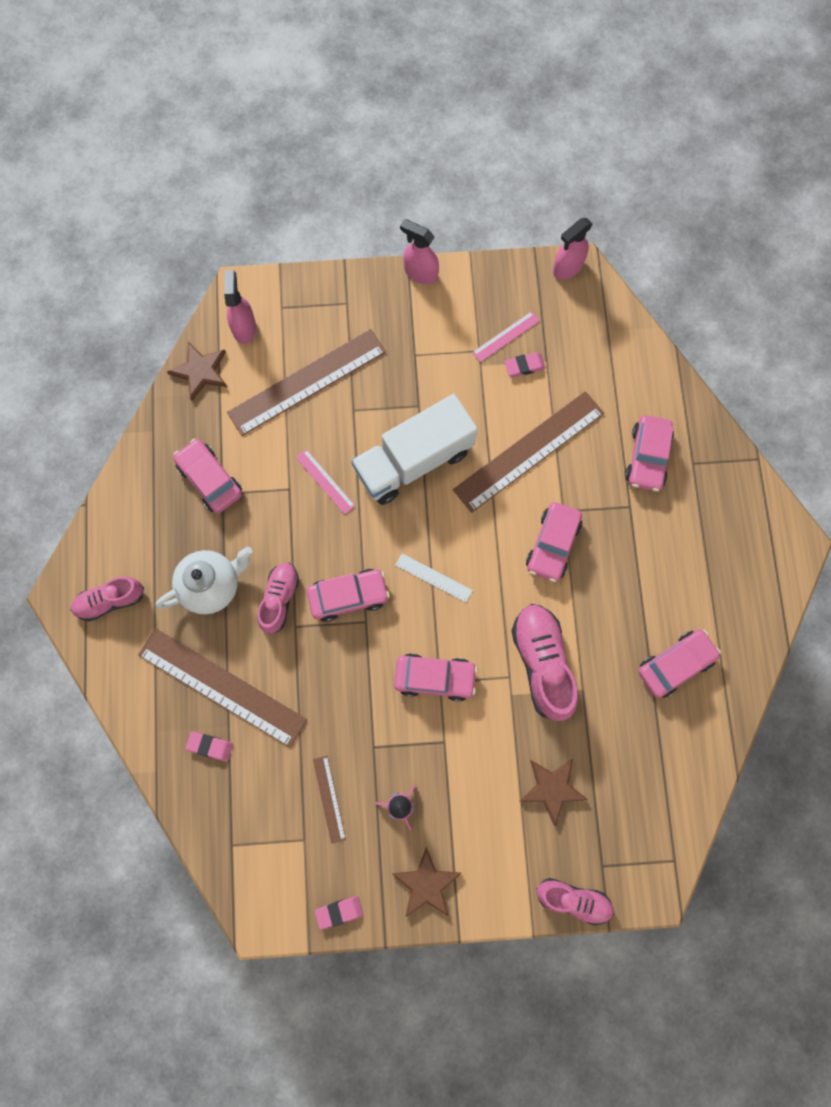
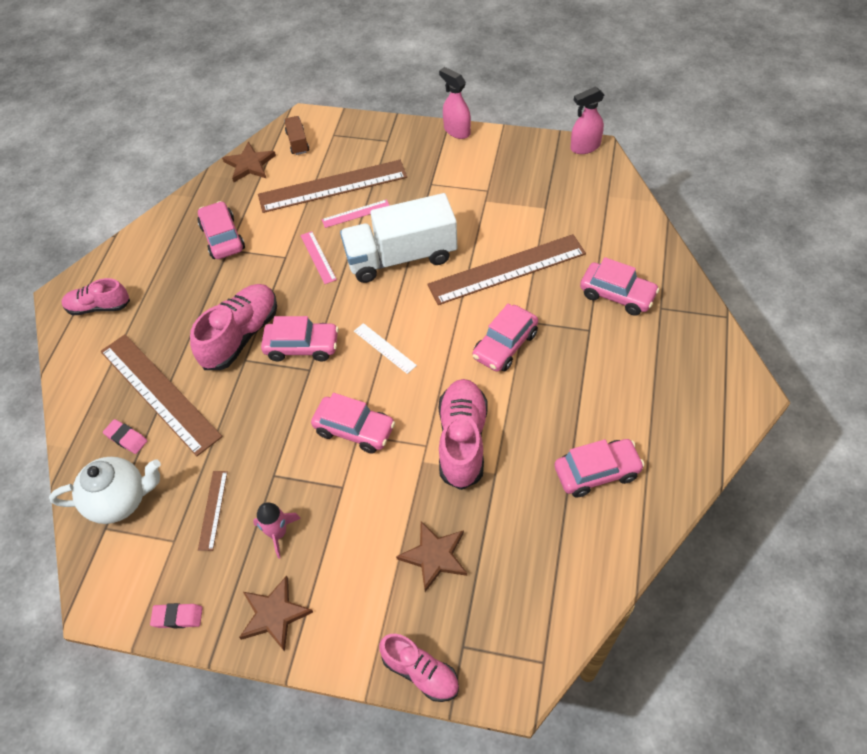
camera: 20 degrees right, 20 degrees down
(212, 586) = (188, 314): white teapot -> white teapot (120, 500)
(244, 327) = (297, 142): pink spray bottle -> brown truck
(279, 599) = (240, 336): pink shoe -> pink shoe, size x1.57
(506, 336) = (514, 184): pink ruler -> pink ruler (356, 213)
(524, 366) = (524, 208): pink eraser -> none
(647, 457) = (617, 295): pink car -> pink car turned 90 degrees counterclockwise

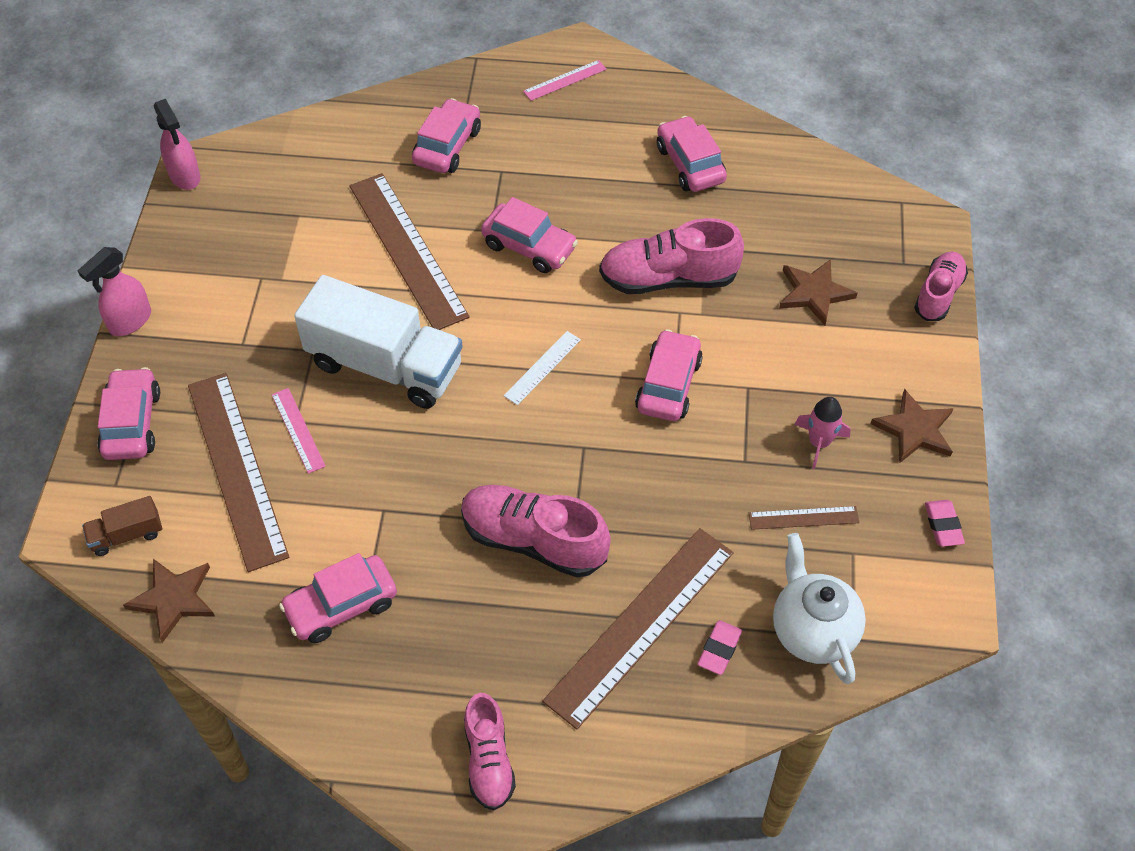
camera: 100 degrees left, 0 degrees up
(302, 346) = (547, 461): pink car -> pink car (132, 423)
(318, 257) = (384, 466): pink ruler -> pink ruler (565, 80)
(401, 257) = (385, 365): white truck -> white truck turned 45 degrees counterclockwise

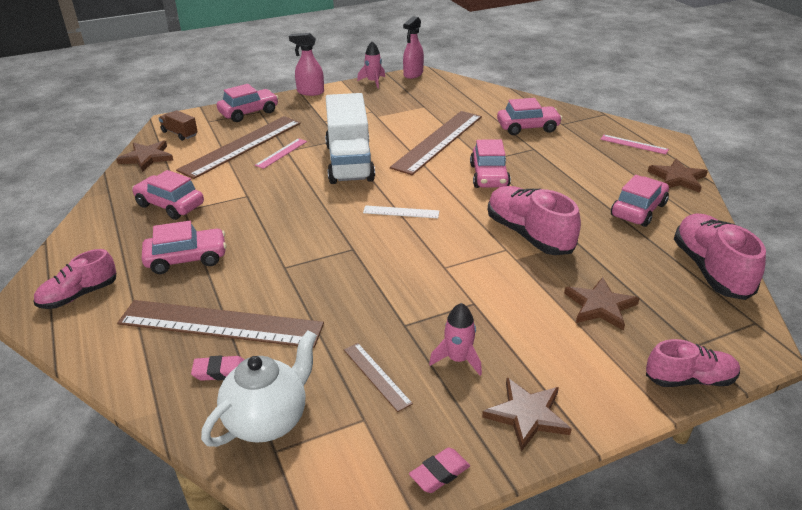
camera: 60 degrees right, 20 degrees down
(166, 232) = (373, 82): none -> pink rocket
(533, 540) = (262, 254): pink shoe -> pink shoe (710, 270)
(658, 93) = (677, 178): none -> brown star
(668, 385) = (438, 266): pink car -> pink car (187, 259)

